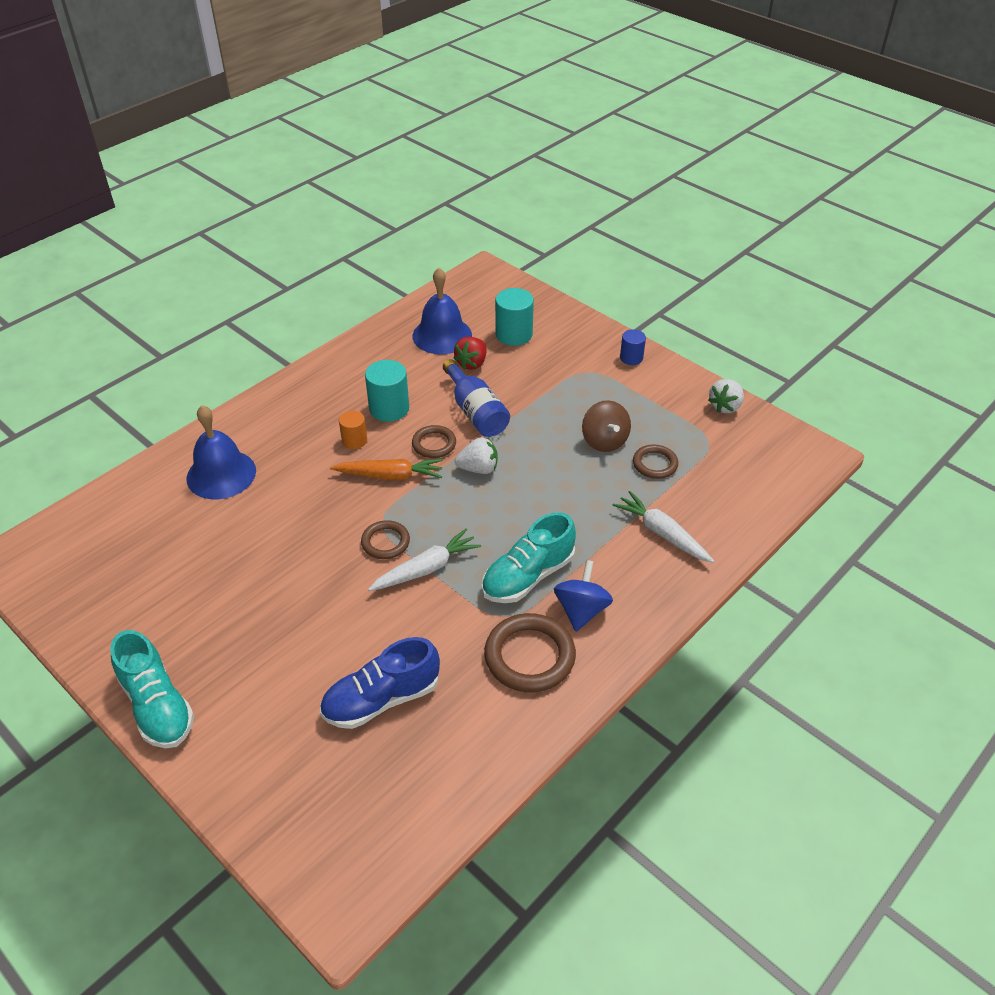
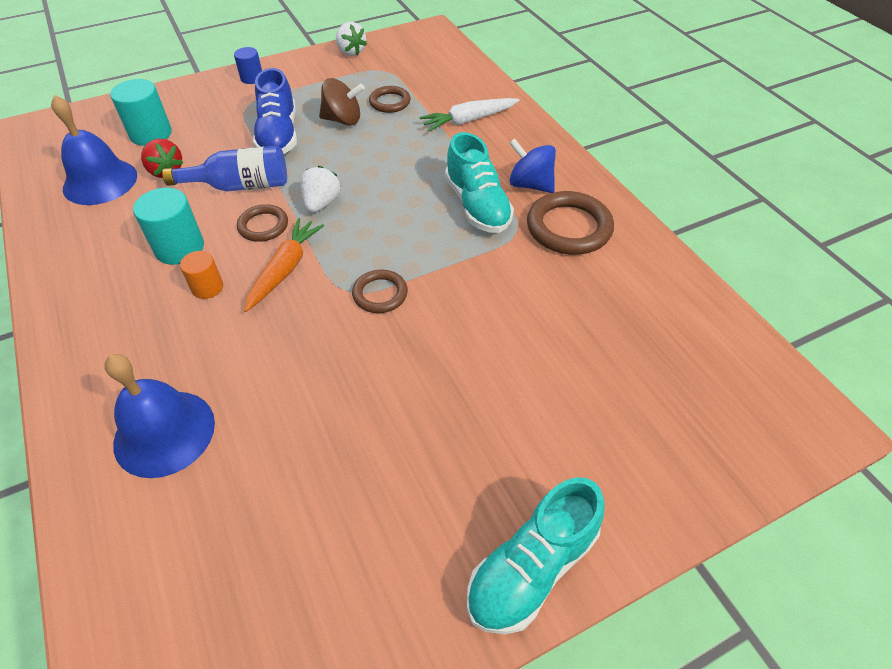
camera: 70 degrees left, 5 degrees up
(157, 706) = (532, 568): turquoise shoe -> turquoise shoe turned 150 degrees clockwise
(381, 699) = (586, 341): blue shoe -> blue shoe (278, 136)
(426, 568) = (433, 271): white carrot -> none

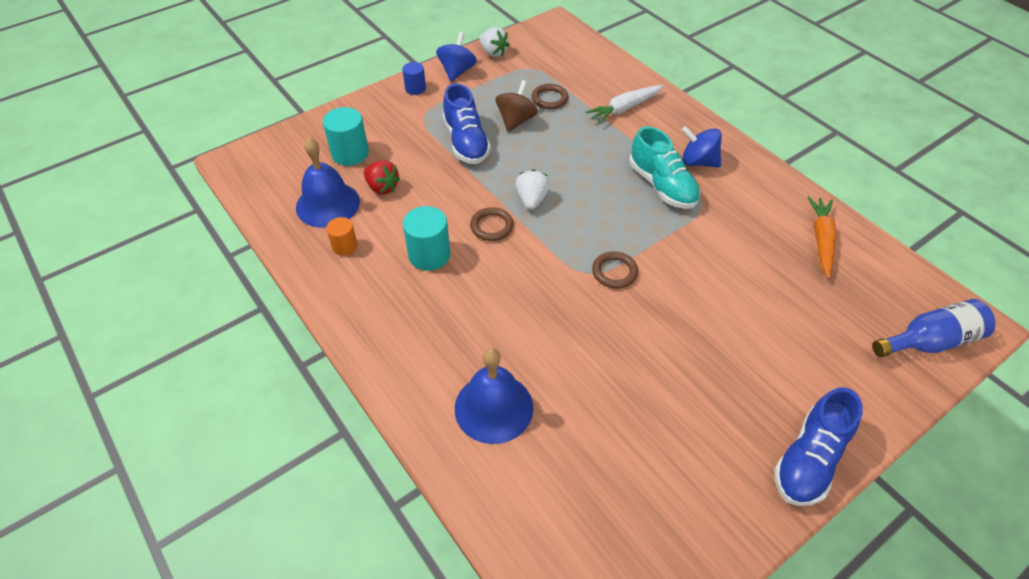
camera: 10 degrees left, 0 degrees up
(207, 287) = (470, 286): orange cylinder -> orange cylinder (345, 246)
(240, 186) = (454, 193): blue bottle -> blue bottle (930, 341)
(285, 269) = (527, 261): orange carrot -> orange carrot (821, 240)
(304, 66) = (457, 71): none -> blue spinning top
(343, 120) = (516, 120): brown spinning top -> brown spinning top turned 60 degrees counterclockwise
(532, 568) = (809, 460): turquoise shoe -> blue shoe
(569, 227) = (742, 196): brown ring -> none

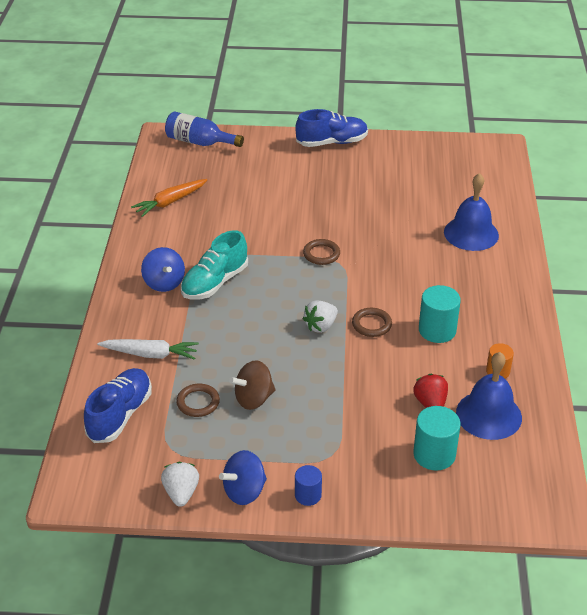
camera: 140 degrees left, 10 degrees down
(466, 142) = (319, 404): blue shoe -> blue shoe (120, 415)
(662, 186) = (215, 283): turquoise shoe -> turquoise shoe turned 150 degrees counterclockwise

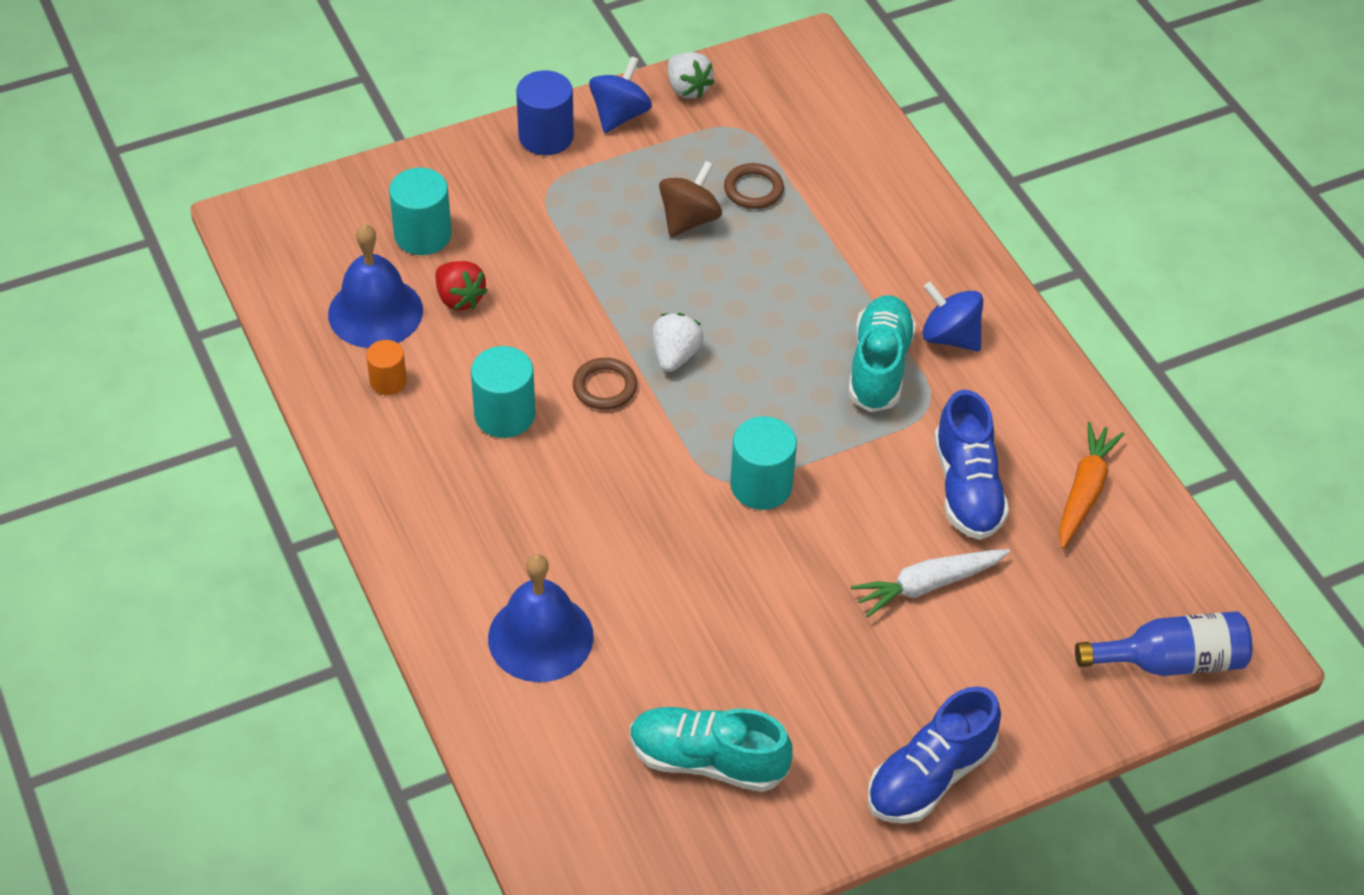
camera: 150 degrees right, 10 degrees up
(120, 415) = (832, 141): blue shoe -> blue shoe (967, 488)
(150, 354) = (867, 226): white carrot -> white carrot (927, 585)
(308, 495) = (546, 136): blue cylinder -> blue cylinder, size x1.64
(321, 254) = (761, 485): brown ring -> turquoise cylinder
(421, 173) = (707, 761): none -> turquoise shoe

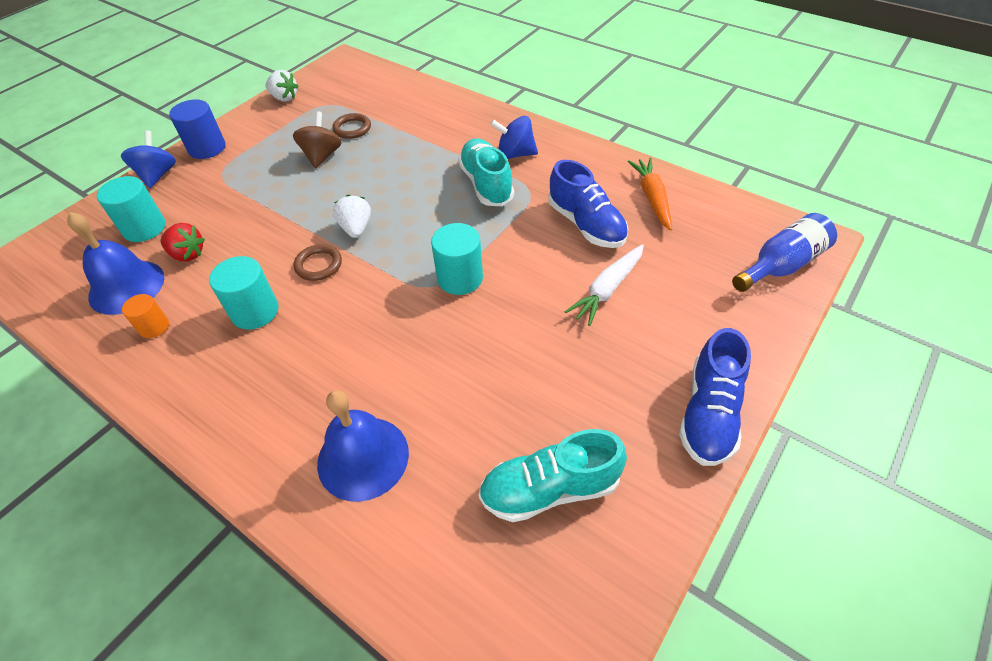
camera: 25 degrees left, 0 degrees up
(620, 115) = (249, 123): blue spinning top -> blue spinning top (158, 175)

